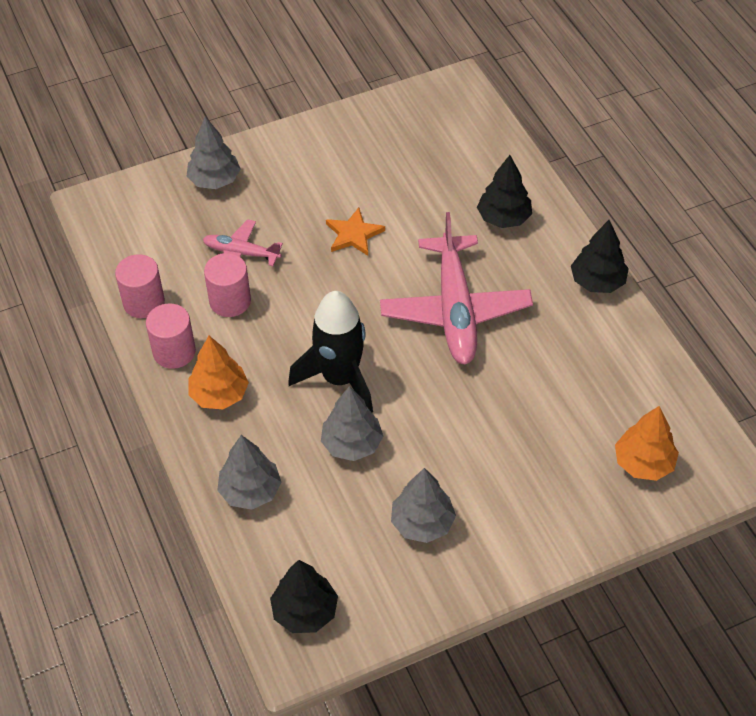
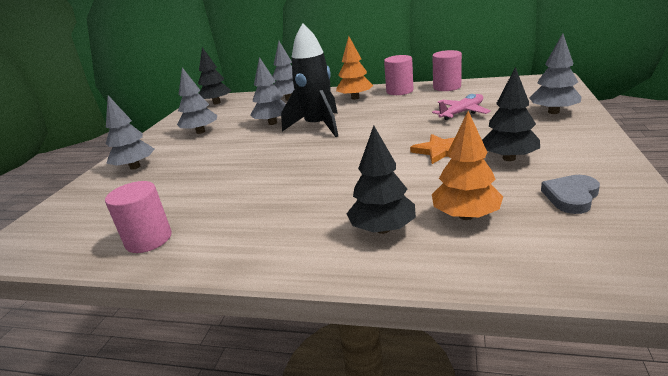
camera: 130 degrees right, 25 degrees down
(230, 301) = (421, 106): pink cylinder -> pink cylinder (148, 239)
(394, 137) = (571, 197): none -> grey heart
(455, 310) = (312, 174): pink plane -> none
(549, 510) = (135, 167): none -> grey tree
(597, 282) = (235, 258): black tree -> black tree (509, 158)
(643, 463) = (85, 210): orange tree -> orange tree (466, 216)

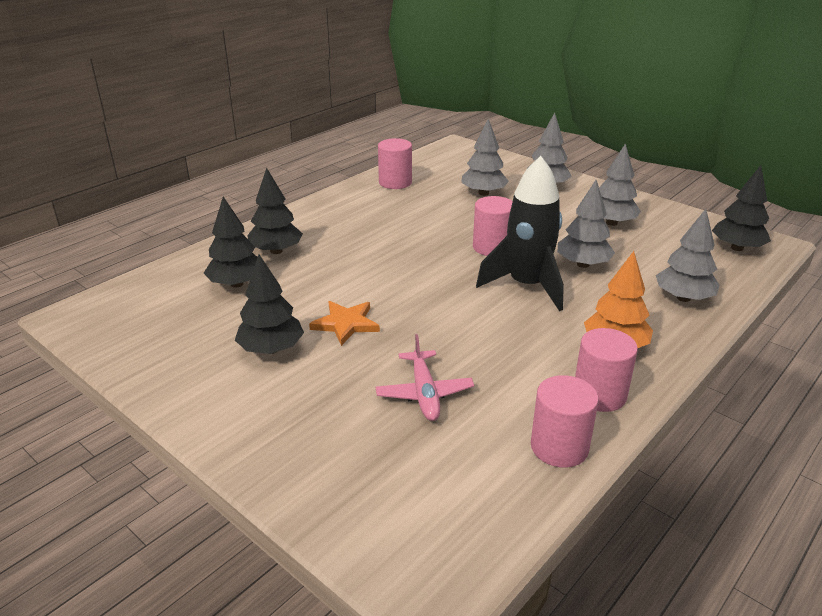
camera: 115 degrees right, 5 degrees up
(273, 149) = (492, 247): none -> pink cylinder
(466, 216) = (236, 284): orange tree -> black tree
(553, 112) = (313, 461): grey tree -> grey tree (483, 193)
(571, 197) = (178, 336): grey heart -> none

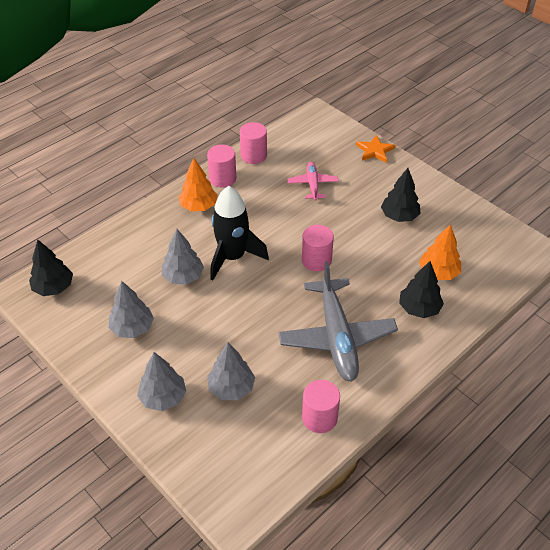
camera: 175 degrees left, 15 degrees up
(236, 284) = (438, 272): black tree -> orange tree
(346, 324) = (357, 232): orange star -> orange star (375, 150)
(379, 226) = (337, 337): none -> grey plane
(492, 247) = (245, 301): pink cylinder -> pink cylinder (316, 260)
(683, 298) = (133, 239): grey tree -> none

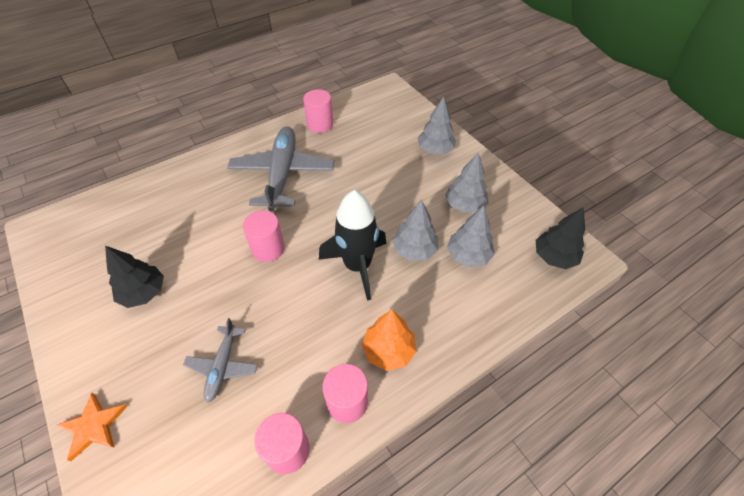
camera: 170 degrees left, 5 degrees up
(231, 388) = (381, 149): grey tree -> grey tree (468, 255)
(312, 184) = (222, 366): pink plane -> grey plane
(419, 308) = (197, 187): black tree -> none
(438, 272) = (154, 218): orange tree -> none

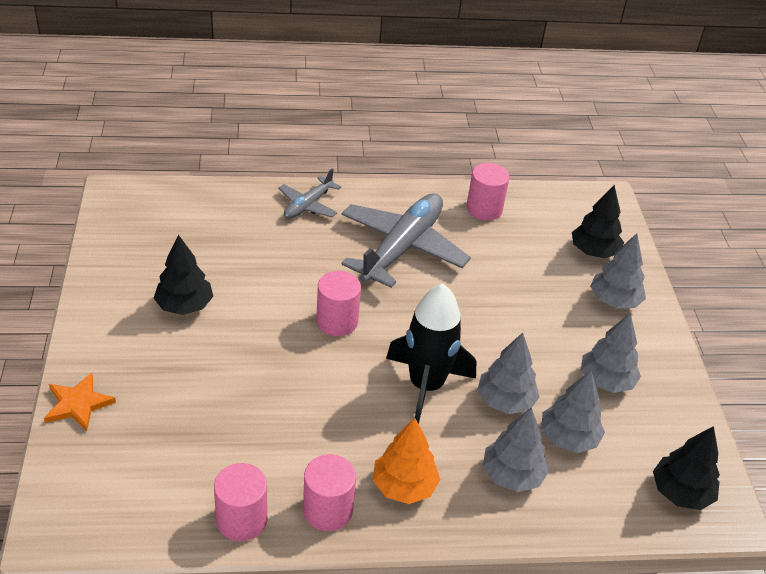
camera: 25 degrees right, 10 degrees down
(222, 366) = (223, 413): grey plane -> grey plane (308, 205)
(403, 124) = (594, 252): none -> black tree
(452, 301) = (512, 475): none -> grey tree

